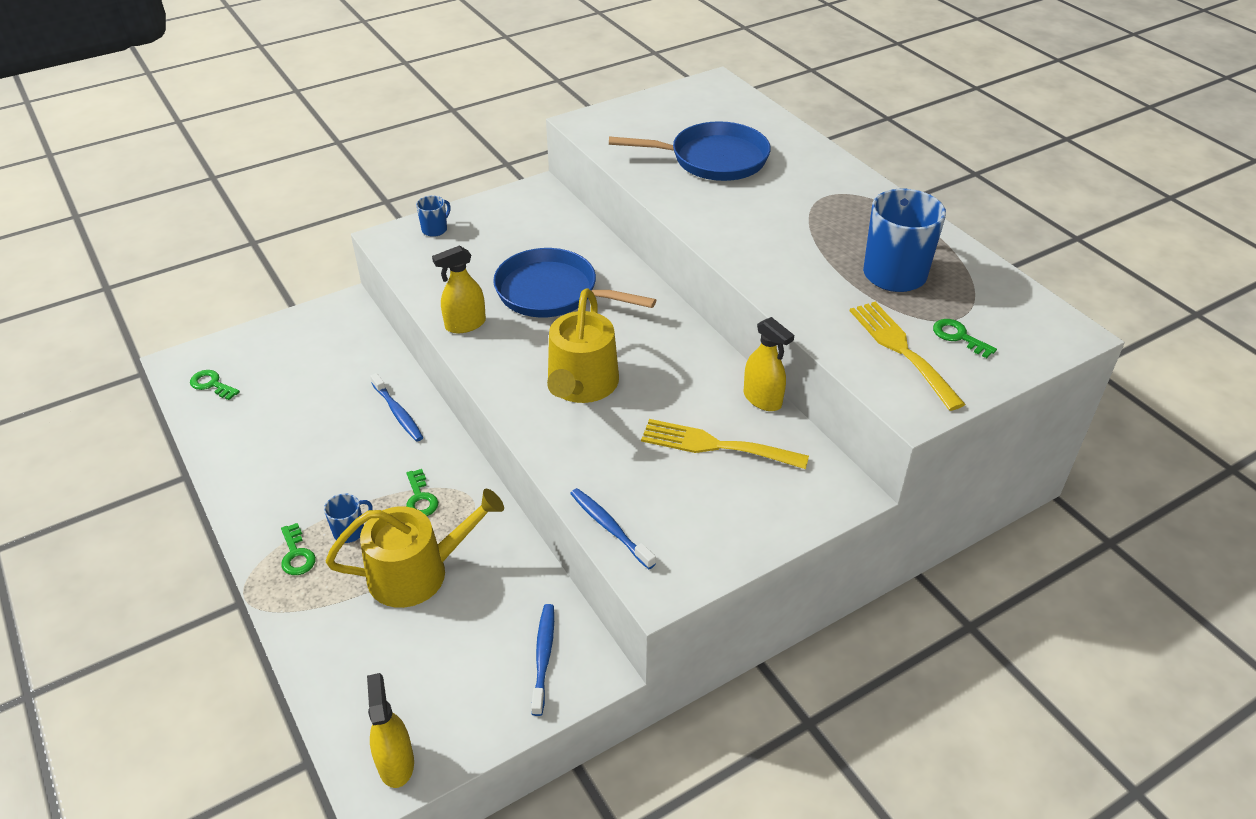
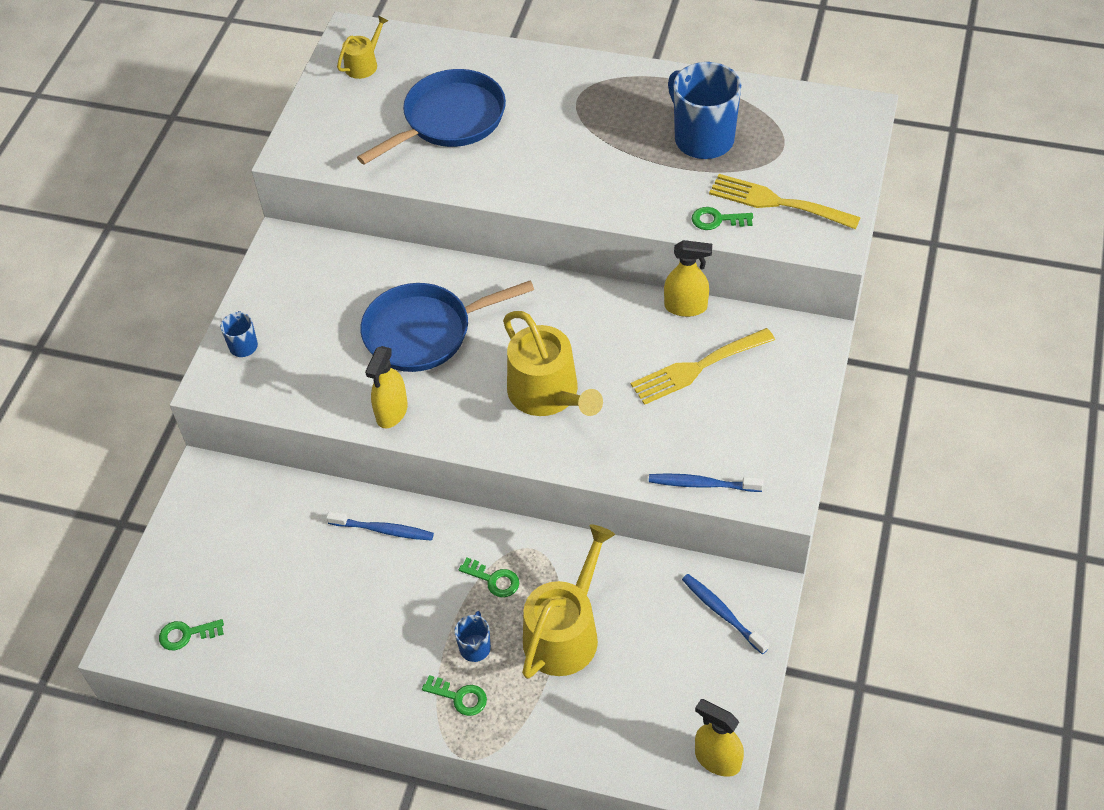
camera: 40 degrees left, 10 degrees up
(700, 101) = (364, 64): none -> yellow watering can
(958, 337) = (799, 164): green key -> green key (717, 220)

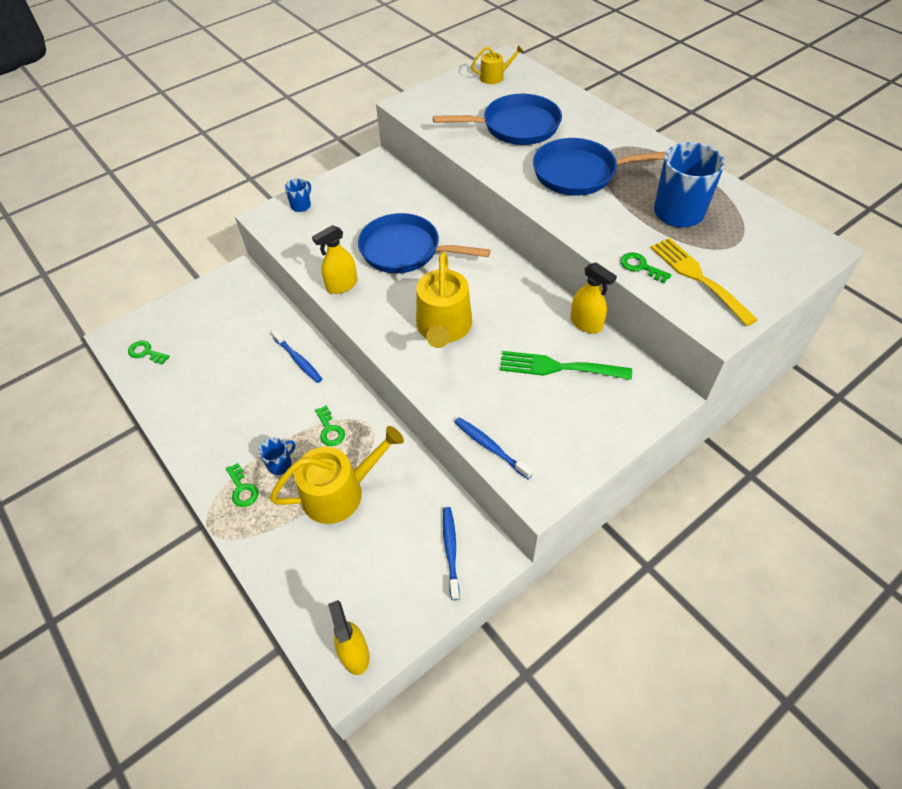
camera: 35 degrees right, 0 degrees up
(569, 144) = (579, 173): none -> blue pan
(697, 368) = (558, 367): yellow fork -> green fork

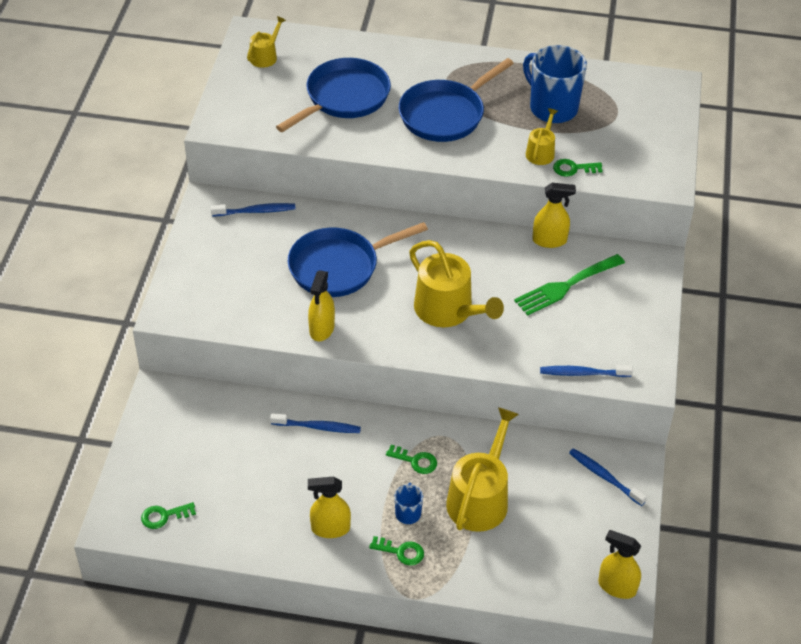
camera: 45 degrees left, 5 degrees down
(221, 435) = (330, 528): none -> yellow spray bottle
(301, 205) = (188, 282): blue mug -> none
(397, 184) = (255, 211): none -> blue toothbrush
(627, 239) = (541, 152): none -> yellow watering can
(698, 277) = (618, 154): yellow fork -> none

